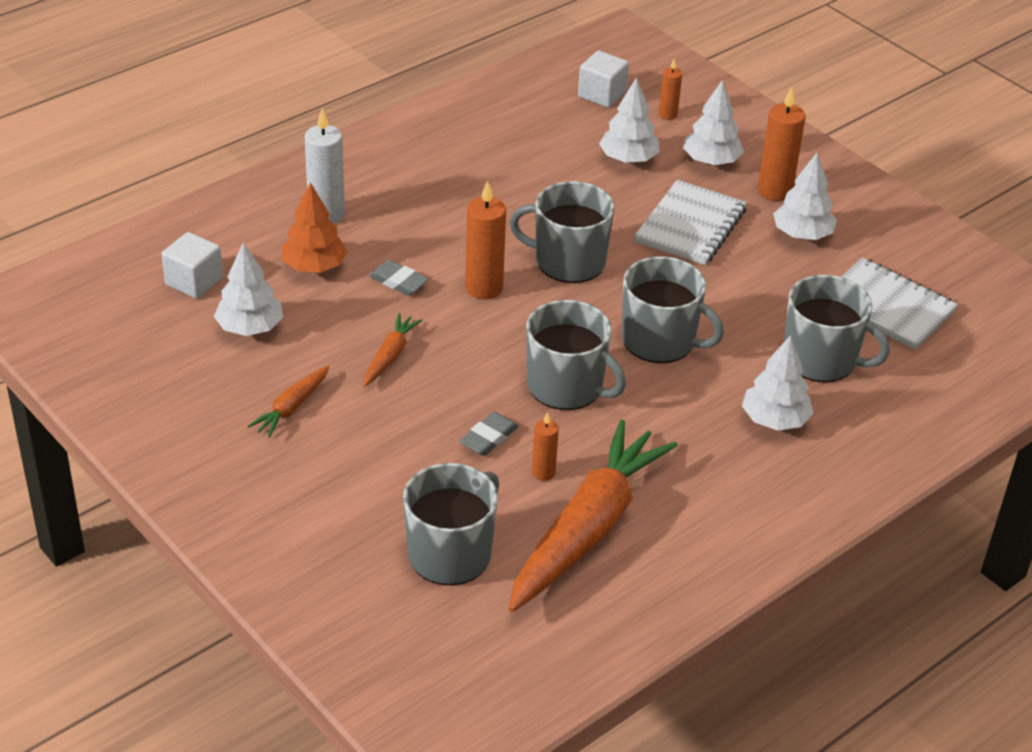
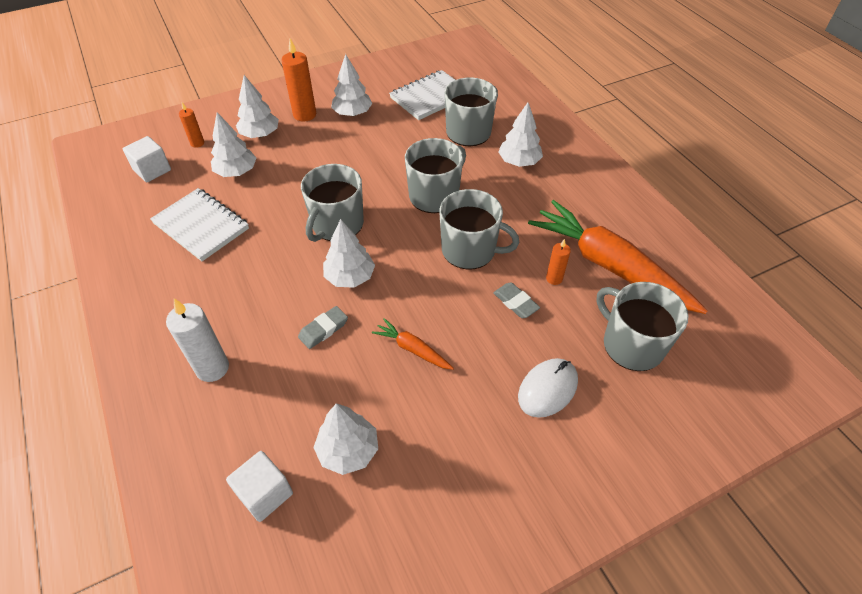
camera: 75 degrees left, 10 degrees up
(291, 407) = (460, 429): orange carrot -> none
(314, 267) = (281, 387): orange tree -> none
(361, 476) = (548, 389): none -> white mouse
(484, 288) = (350, 277): orange candle -> white tree
(566, 386) = (470, 250): grey mug -> grey mug turned 60 degrees clockwise
(690, 226) = (323, 158): white notebook -> white notebook (201, 226)

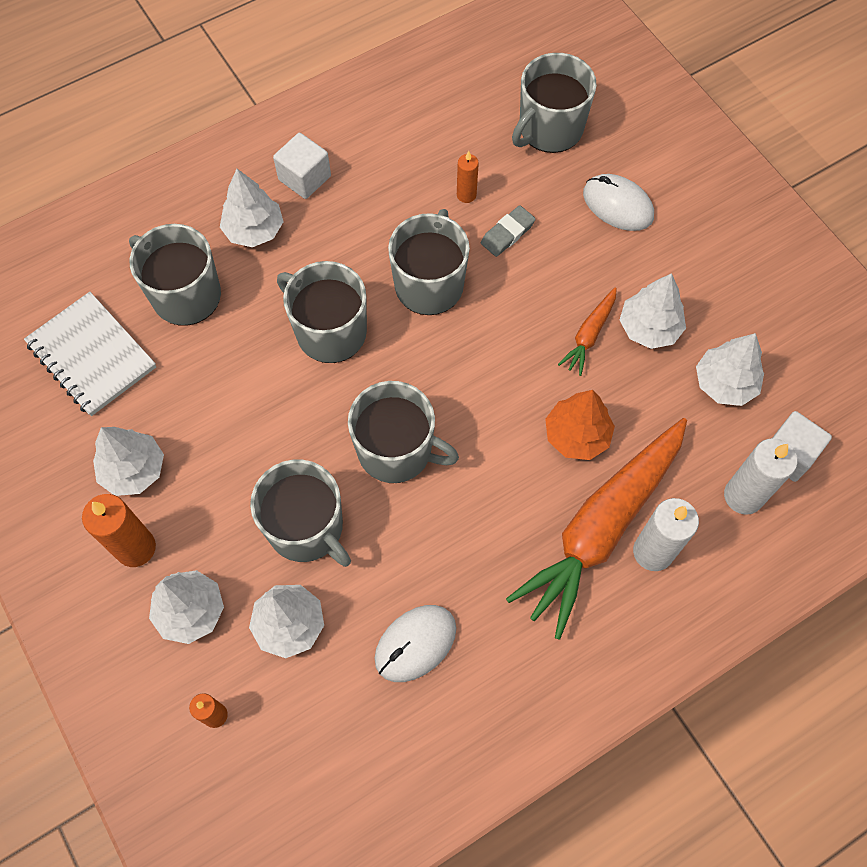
camera: 95 degrees left, 15 degrees up
(152, 170) = (289, 771): white cube -> white cube (304, 178)
(201, 226) = (415, 643): white notebook -> white mouse
(237, 445) = (743, 496): none -> white candle
(295, 181) = (306, 528): none -> grey mug
(323, 329) = (577, 435): grey eraser -> orange tree
(350, 277) = (490, 418): white tree -> white tree (649, 328)
(609, 266) = (440, 140): orange carrot -> orange carrot (601, 528)

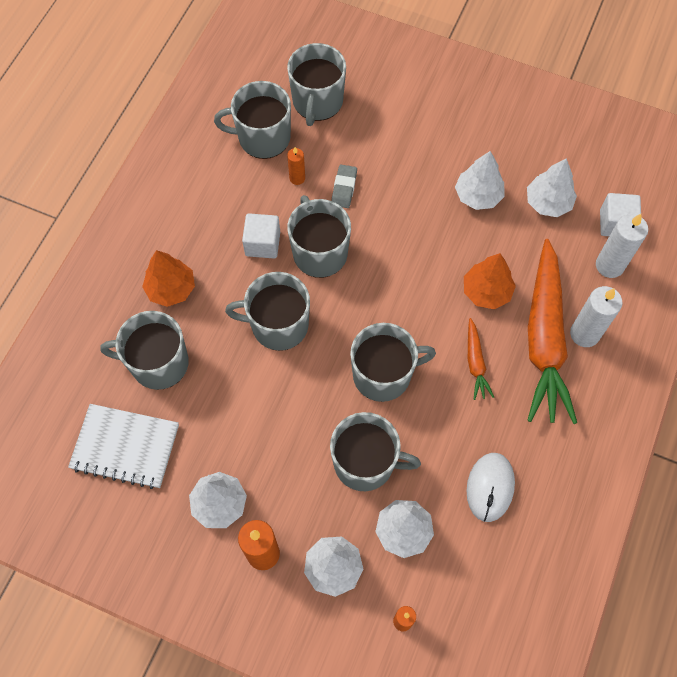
camera: 35 degrees left, 0 degrees up
(254, 230) = (171, 289): white tree -> orange tree
(304, 178) = (178, 232): white cube -> white cube (262, 244)
(463, 133) = (262, 137): none -> grey mug
(589, 335) = (445, 223): orange carrot -> orange carrot (475, 363)
(618, 205) = (399, 127): white mouse -> none

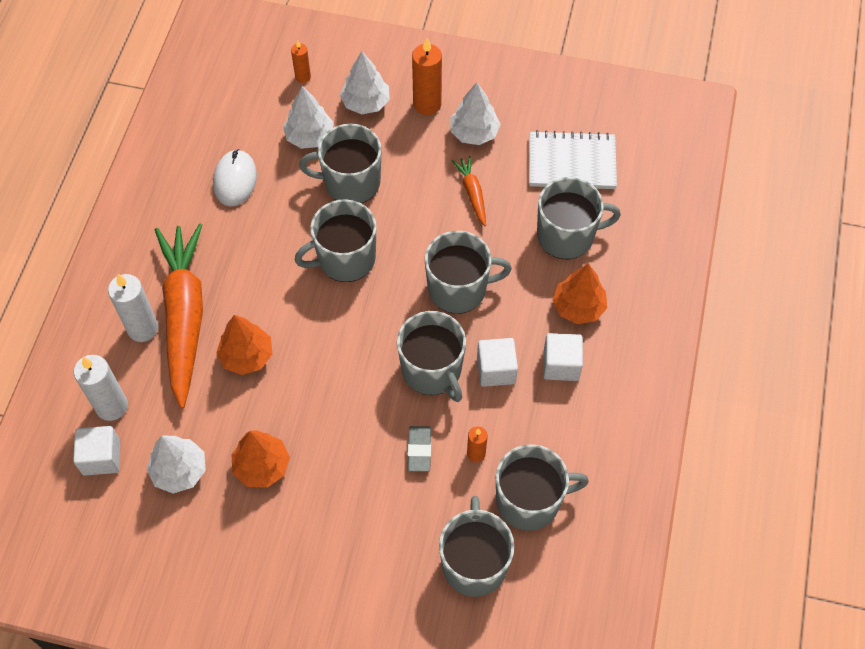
camera: 170 degrees right, 5 degrees down
(204, 239) = (561, 365): none -> white cube
(475, 363) = (254, 283): orange carrot -> orange carrot (472, 193)
(478, 195) = (262, 466): white tree -> orange tree

